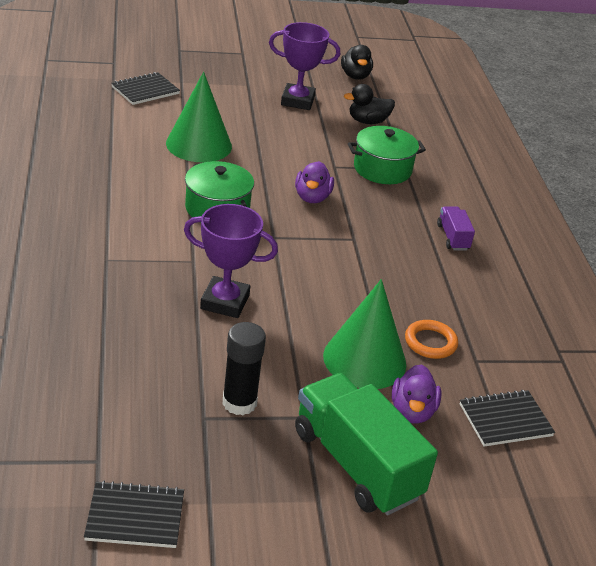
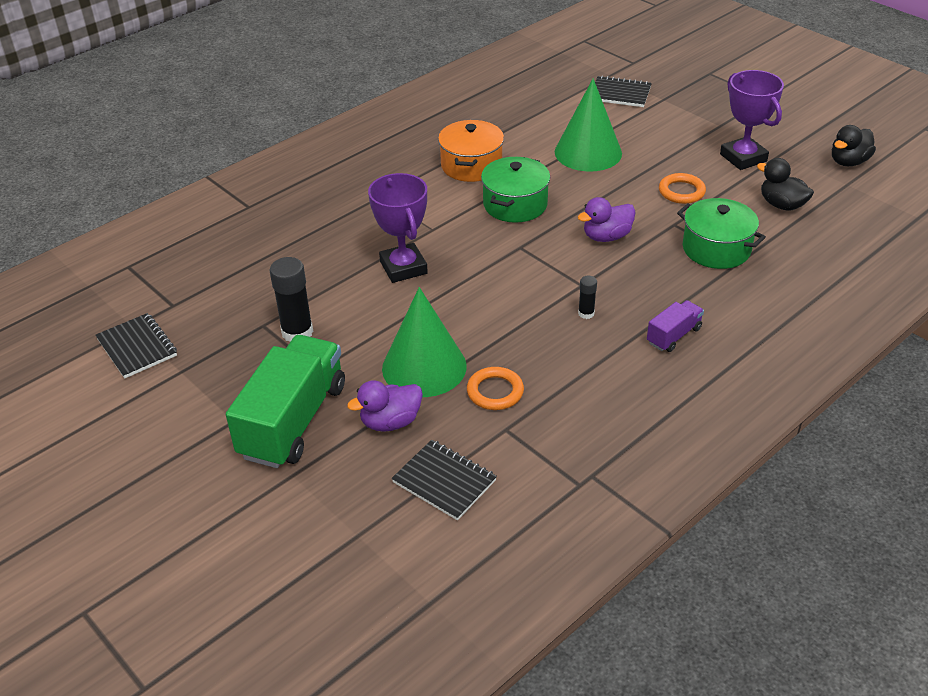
camera: 60 degrees right, 5 degrees up
(134, 197) = (471, 165): none -> orange pot
(302, 142) = (681, 192): none -> orange ring
(388, 255) = (586, 313): none -> black glue stick

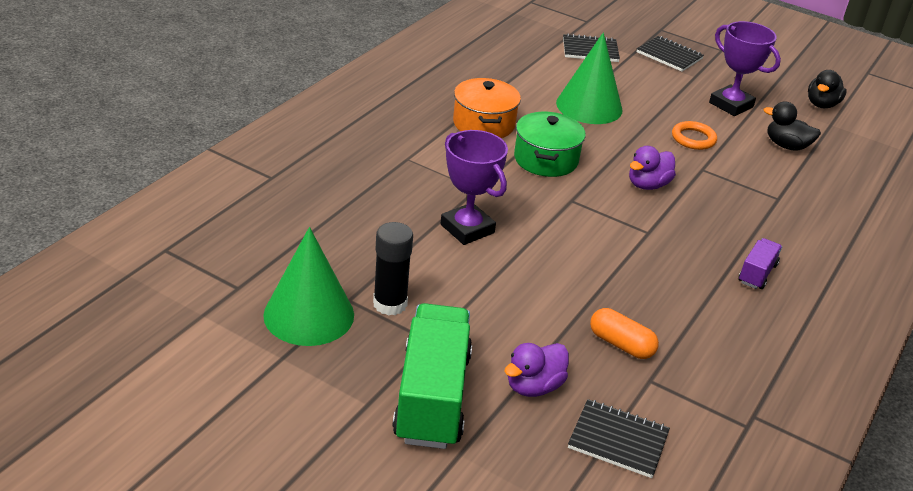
camera: 20 degrees left, 5 degrees down
(137, 347) = (219, 337): black notebook -> black notebook (669, 55)
(424, 367) = (539, 327): green cone -> green cone (309, 314)
(495, 392) = (621, 344): orange ring -> orange capsule
(586, 313) = (667, 259): black glue stick -> none
(716, 249) = (751, 189): green pot -> none

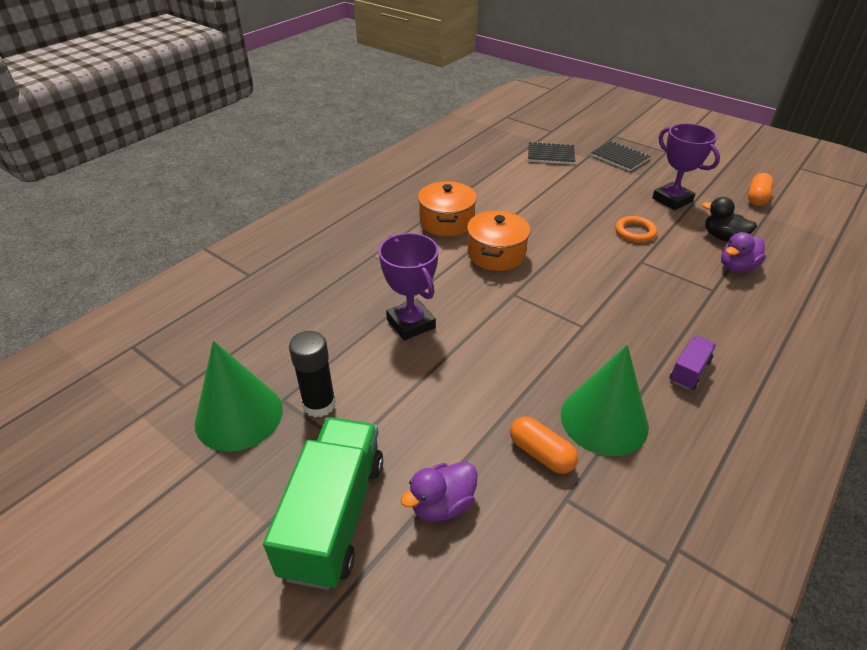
camera: 10 degrees right, 5 degrees up
(546, 159) = (496, 254): green pot -> orange pot
(589, 106) = (543, 204): green cone -> green cone (604, 420)
(618, 440) = (522, 578): black notebook -> none
(647, 185) = (588, 277): purple duck -> purple duck (736, 267)
(821, 104) = (757, 198): black duck -> orange capsule

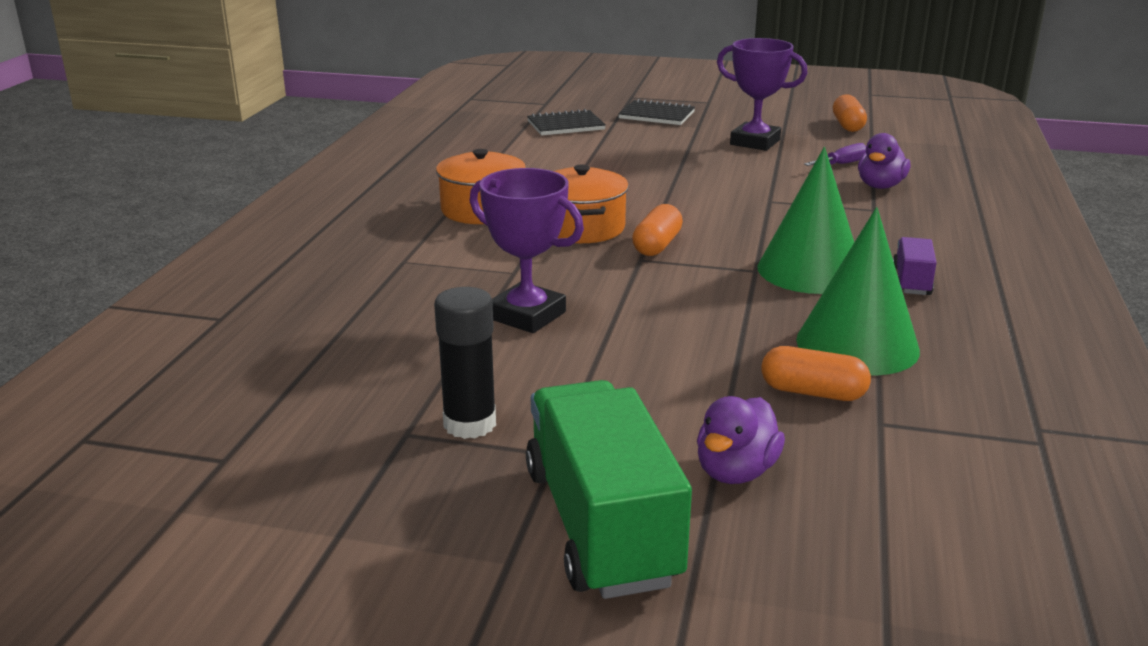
camera: 25 degrees left, 15 degrees down
(239, 416) = (353, 467): green cone -> green cone (810, 270)
(533, 284) = (657, 245): none -> orange capsule
(635, 232) = (738, 177): orange ring -> none
(723, 237) = (842, 164): black duck -> purple screwdriver

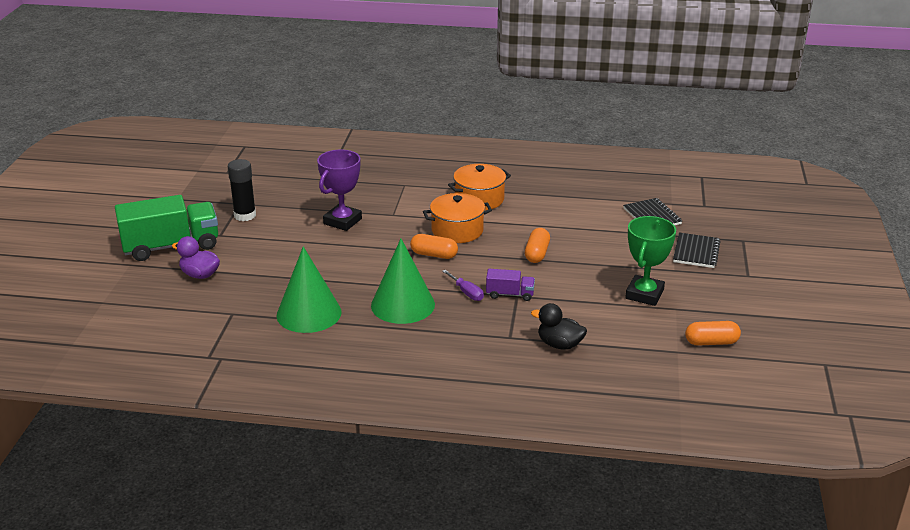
camera: 85 degrees right, 5 degrees up
(755, 142) = (644, 294): purple trophy -> green trophy
(812, 392) = (261, 297): orange capsule -> orange capsule (537, 253)
(842, 164) = (605, 331): purple screwdriver -> purple screwdriver (466, 292)
(880, 186) = (559, 344): purple duck -> black duck
(911, 281) = (389, 339): purple truck -> purple truck (510, 294)

